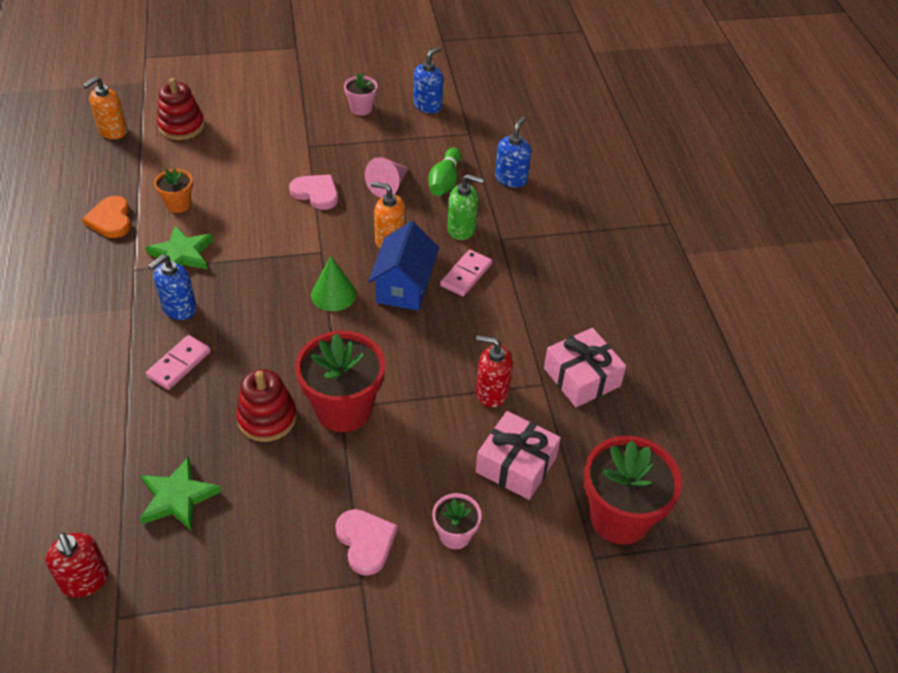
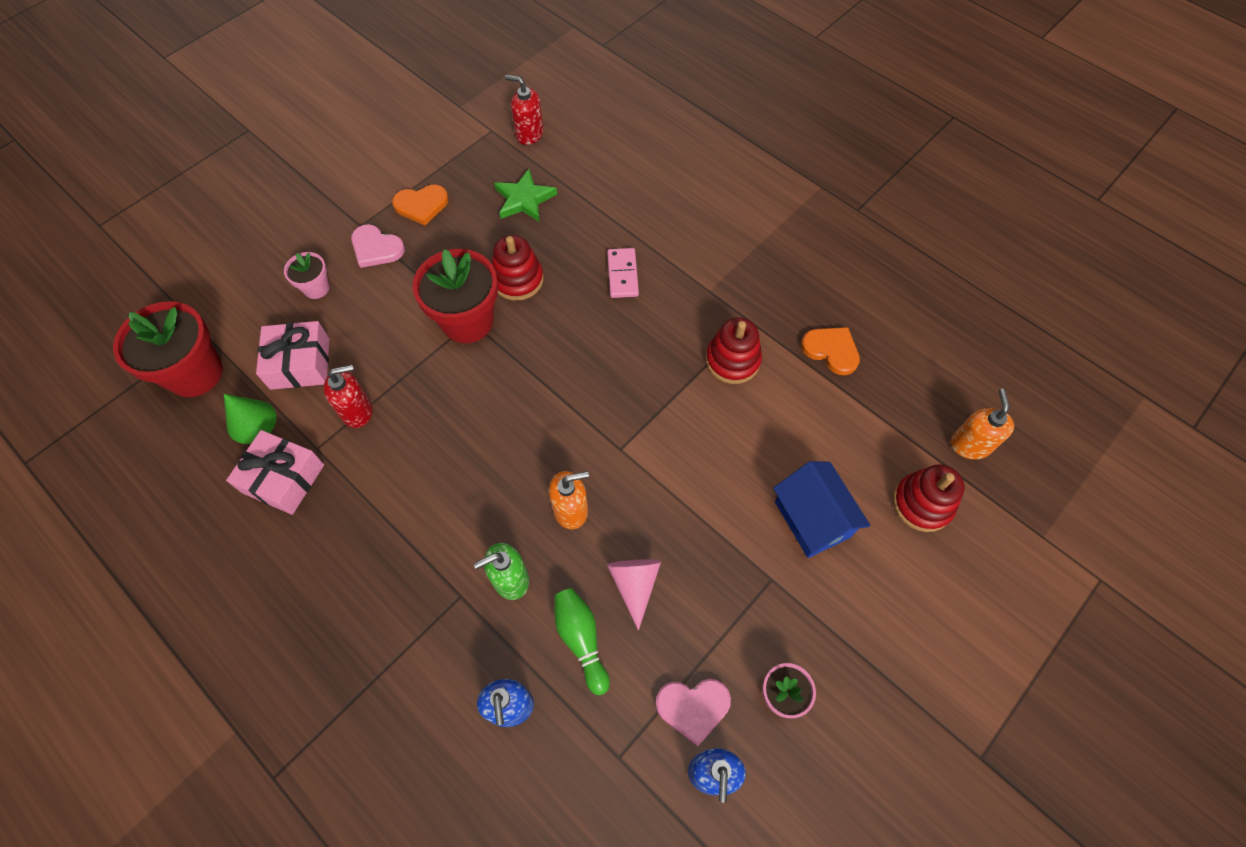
camera: 145 degrees right, 15 degrees up
(178, 204) = (799, 407): orange flower pot -> none
(179, 308) = (675, 314): blue soap dispenser -> none
(182, 254) = (732, 360): green star -> red stacking toy
(280, 564) = (421, 205): none -> orange heart
(316, 193) = (696, 517): pink heart -> pink heart (693, 707)
(333, 294) = (567, 412): green cone -> green cone (251, 421)
(404, 287) = (511, 464): blue house -> blue house (812, 519)
(466, 275) = (463, 520): pink domino -> none

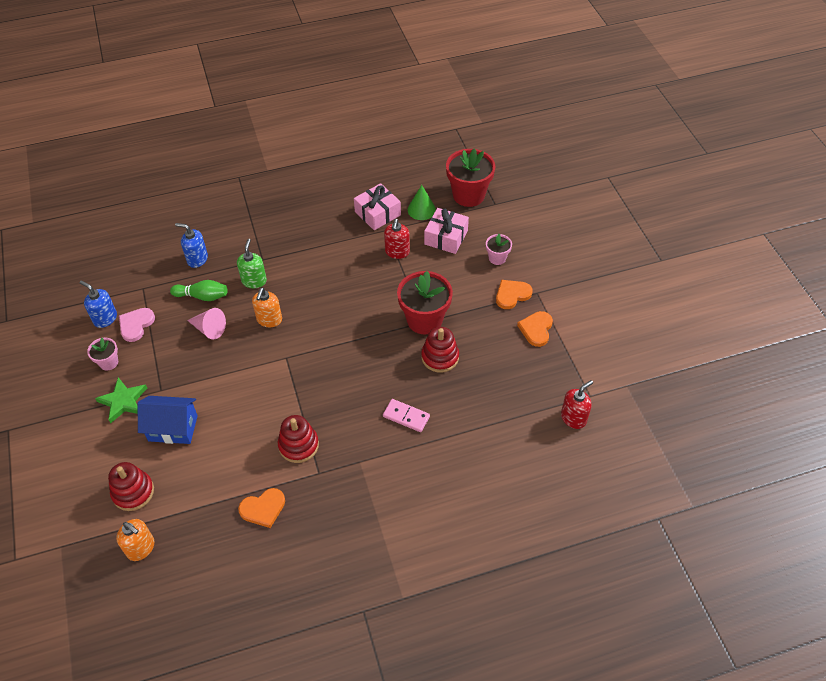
camera: 120 degrees right, 10 degrees down
(376, 248) = (512, 295): pink heart -> orange heart
(524, 199) = (508, 388): green star -> green star (123, 401)

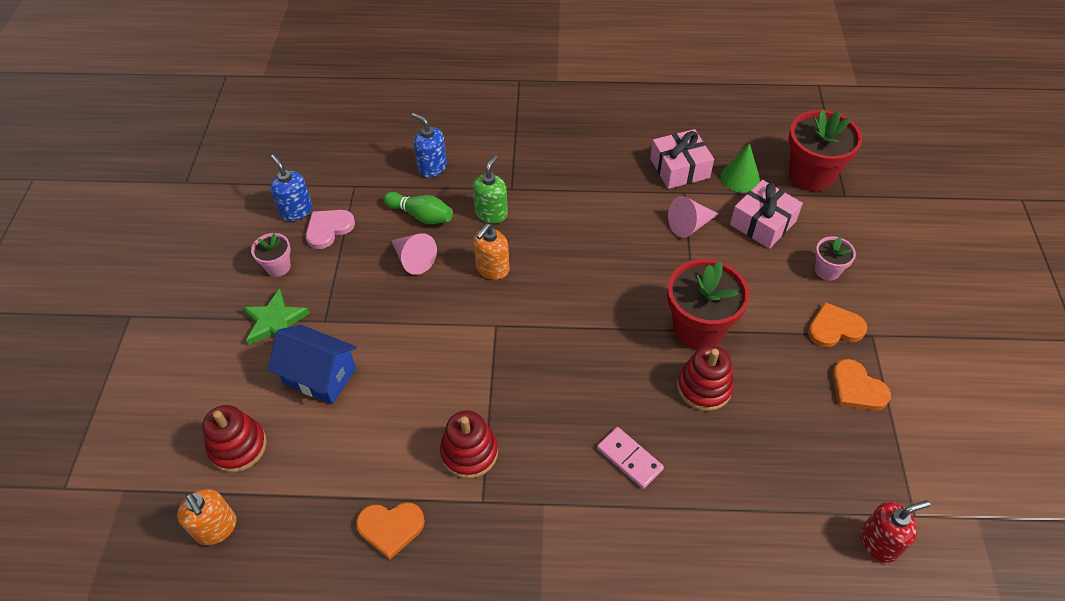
camera: 20 degrees right, 0 degrees up
(397, 252) = (689, 225): red soap dispenser -> pink cone
(536, 329) = (857, 388): orange heart -> orange heart turned 75 degrees counterclockwise

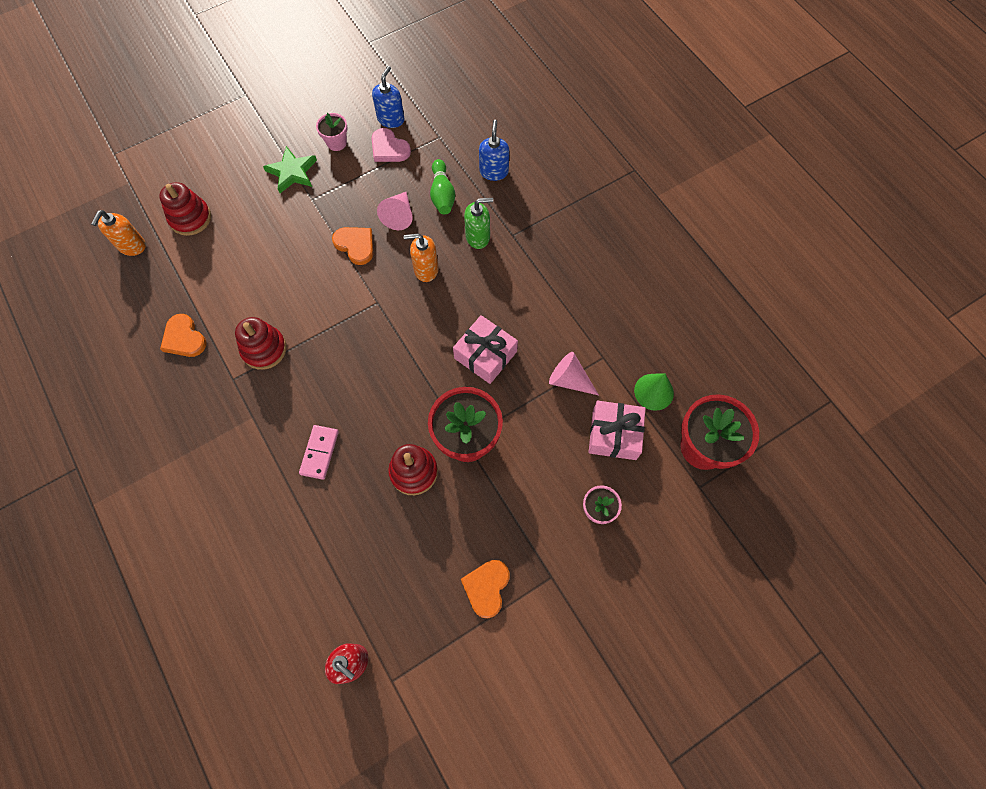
camera: 55 degrees right, 15 degrees up
(320, 376) = (267, 226): blue house -> none
(328, 229) = (389, 148): pink heart -> pink heart turned 150 degrees counterclockwise
(679, 168) = (628, 340): pink gift -> pink gift (485, 355)
(834, 328) = (538, 543): orange heart -> orange heart (355, 245)

